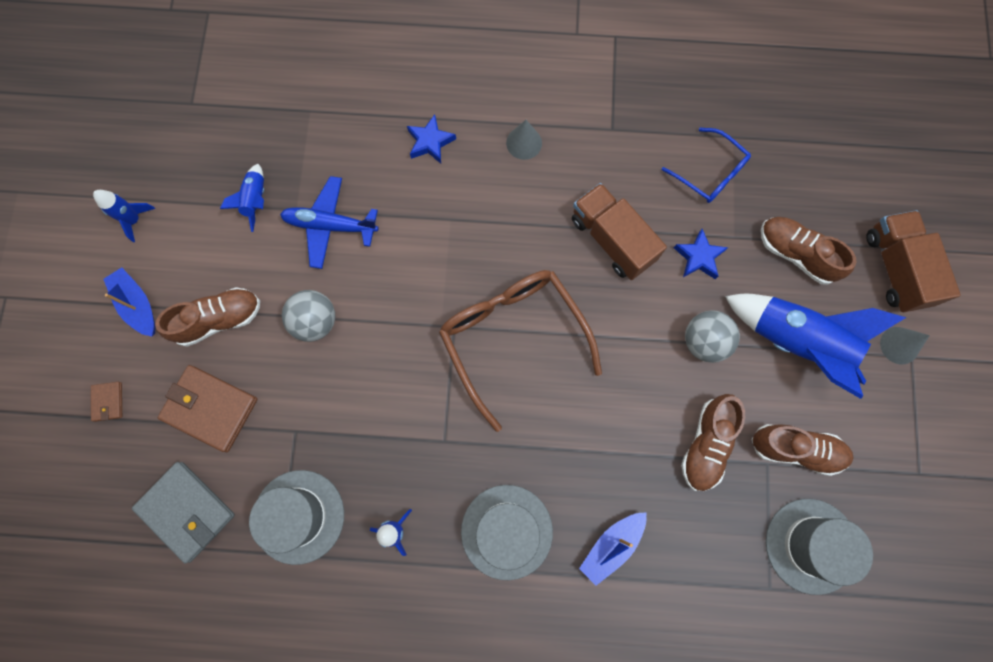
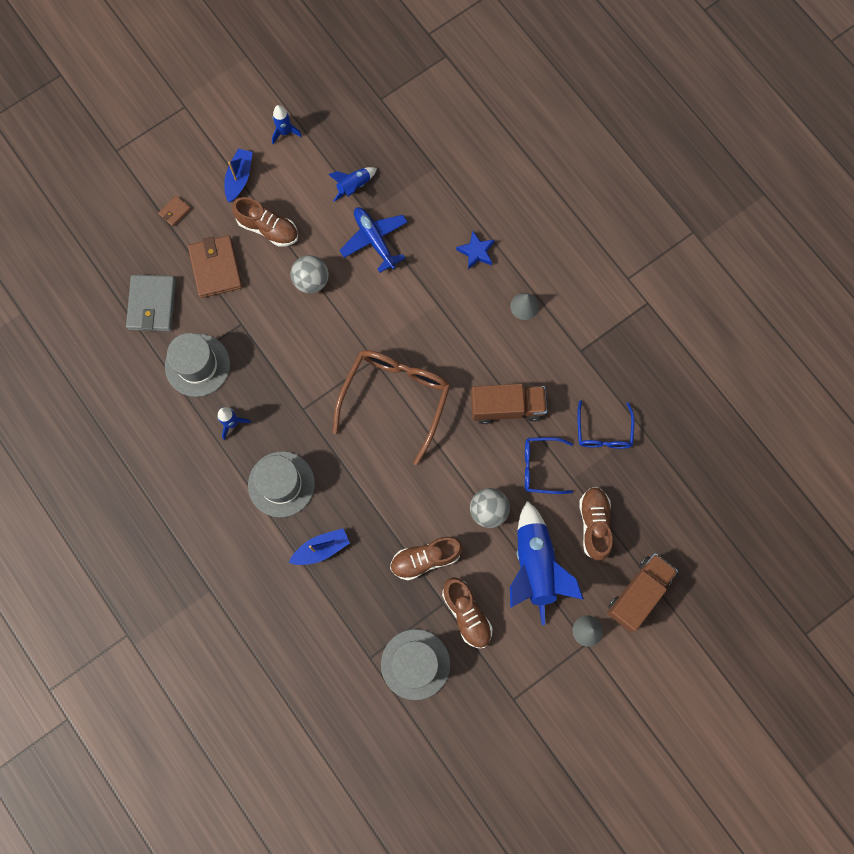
camera: 50 degrees right, 0 degrees up
(611, 546) = (321, 549): blue boat -> blue boat turned 150 degrees clockwise
(612, 240) = (507, 407): brown truck -> brown truck turned 75 degrees clockwise
(698, 257) = (540, 467): blue star -> blue glasses

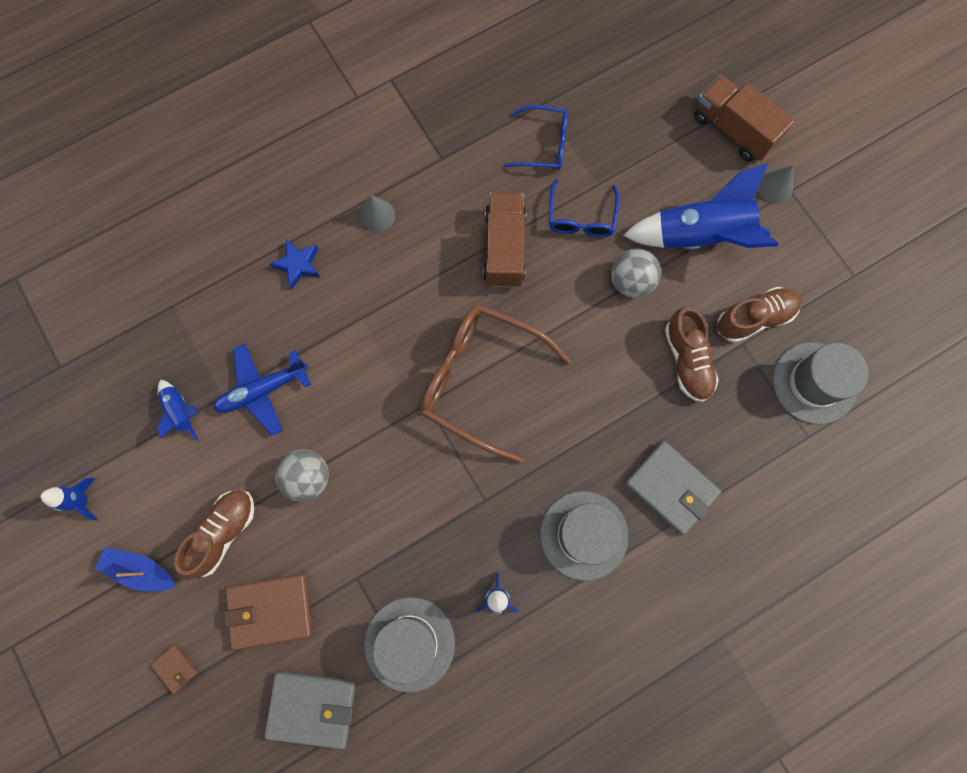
camera: 85 degrees left, 0 degrees up
(321, 549) = (671, 488): blue boat -> grey wallet
(594, 524) = (653, 167): brown shoe -> none

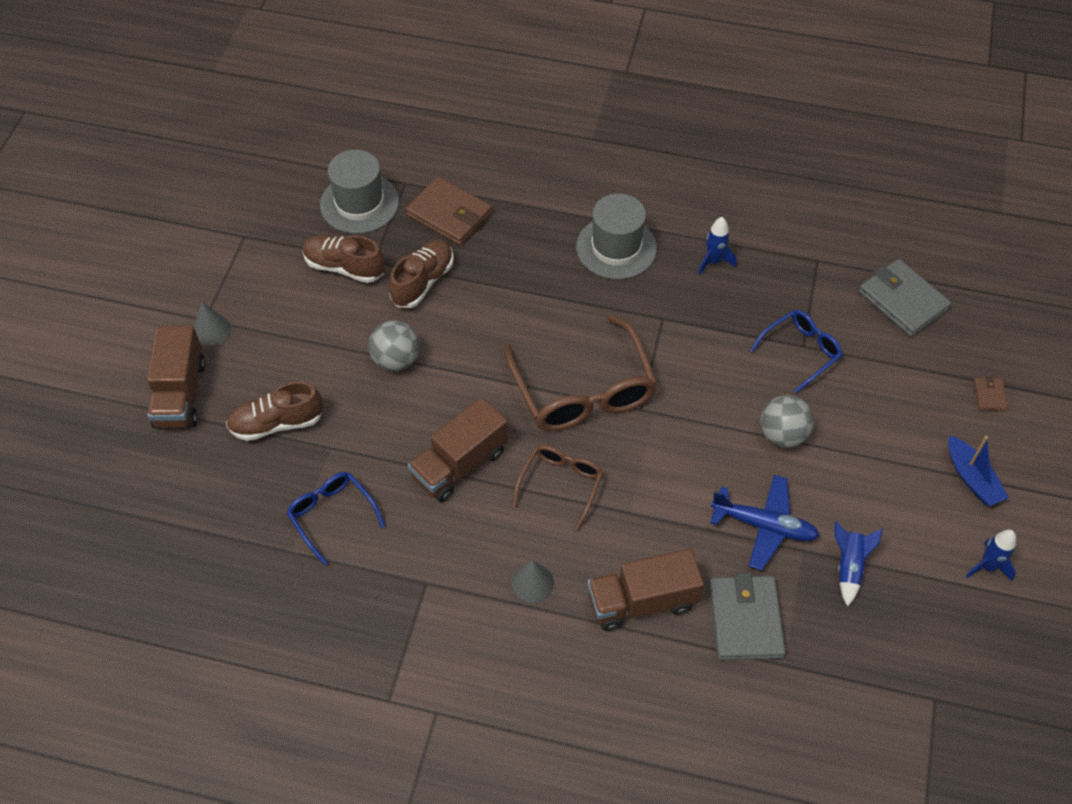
camera: 135 degrees left, 20 degrees down
(223, 533) = (883, 451): brown shoe -> brown shoe (277, 423)
(270, 611) = (886, 375): brown wallet -> brown wallet (449, 214)
(298, 265) = (642, 601): blue star -> brown truck
(409, 643) = (800, 283): grey hat -> none
(425, 295) = (561, 484): none -> brown glasses
(581, 218) = (374, 434): blue glasses -> blue glasses (801, 351)
(671, 488) = (528, 226): grey wallet -> grey wallet (745, 620)
(699, 236) = (308, 346): blue rocket -> none

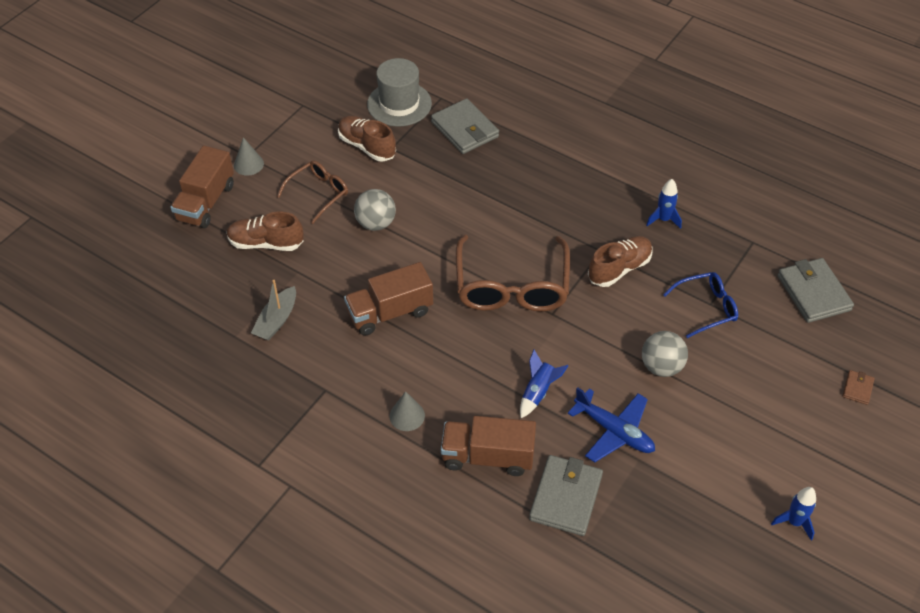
camera: 20 degrees right, 5 degrees down
(332, 515) = (276, 320): blue glasses -> grey boat
(422, 282) = (422, 173): brown shoe -> brown shoe (619, 269)
(449, 214) = (464, 129): brown wallet -> grey wallet
(561, 484) = (462, 350): brown glasses -> brown glasses (318, 193)
(616, 248) = (587, 188): grey hat -> none
(849, 567) = (672, 484): blue rocket -> blue rocket (538, 392)
(972, 478) = (812, 448): blue boat -> none

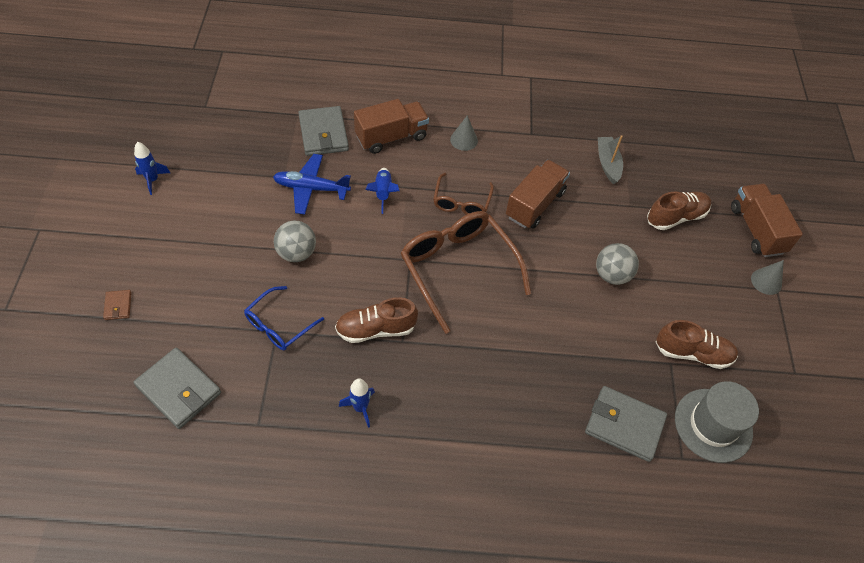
camera: 145 degrees right, 5 degrees up
(318, 193) = (683, 281): brown glasses -> brown glasses (461, 202)
(619, 269) = (376, 329): brown shoe -> brown shoe turned 60 degrees clockwise

